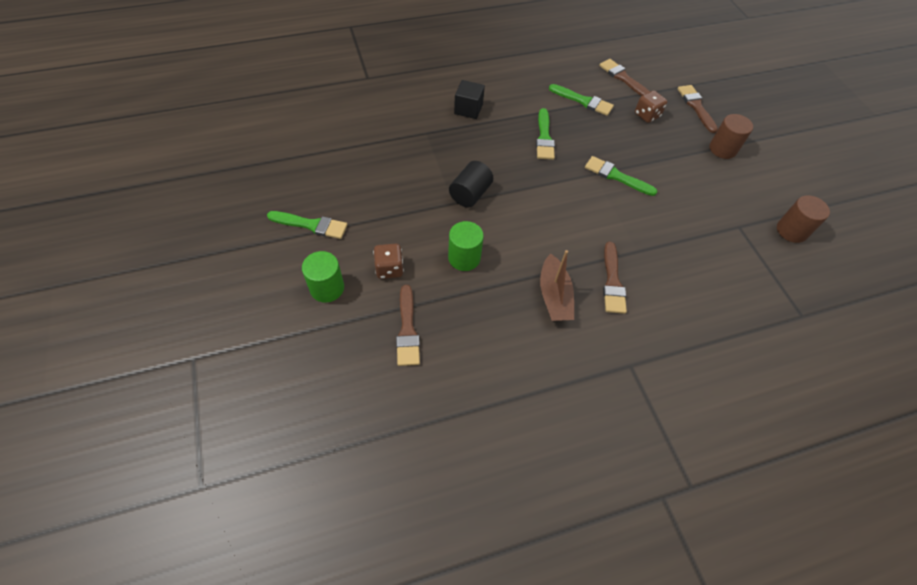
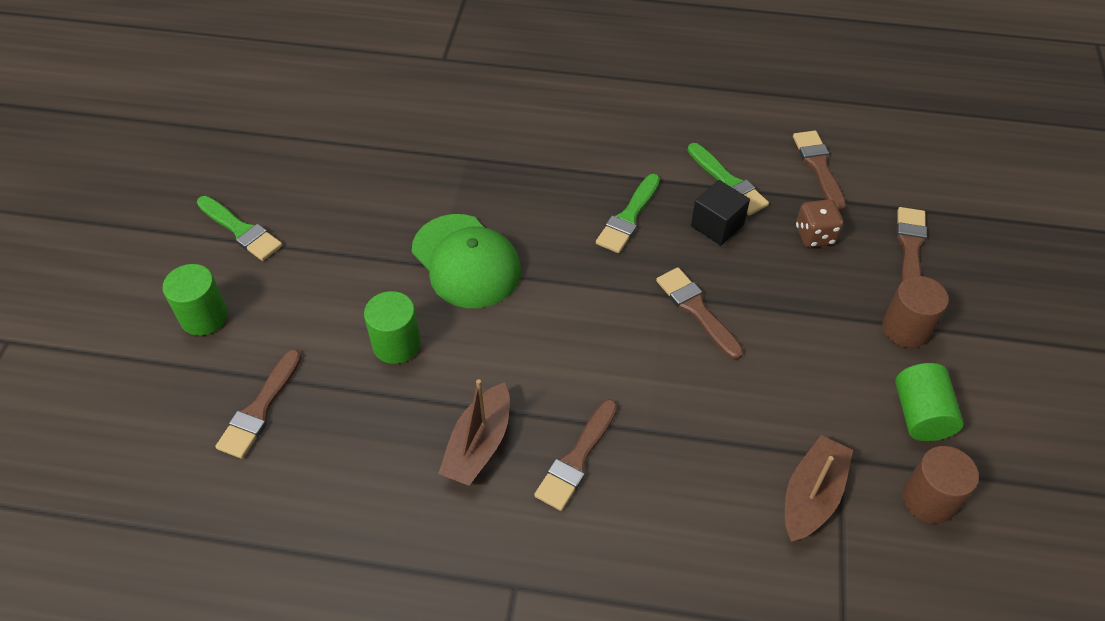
camera: 30 degrees right, 5 degrees down
(389, 269) = (293, 322): brown dice -> none
(468, 109) = (548, 142): black cube -> black cube (717, 225)
(470, 194) = (466, 261): black cylinder -> green cap
(616, 176) = (696, 310): green brush -> brown brush
(739, 252) = (811, 496): none -> brown boat
(759, 190) = (920, 415): none -> green cylinder

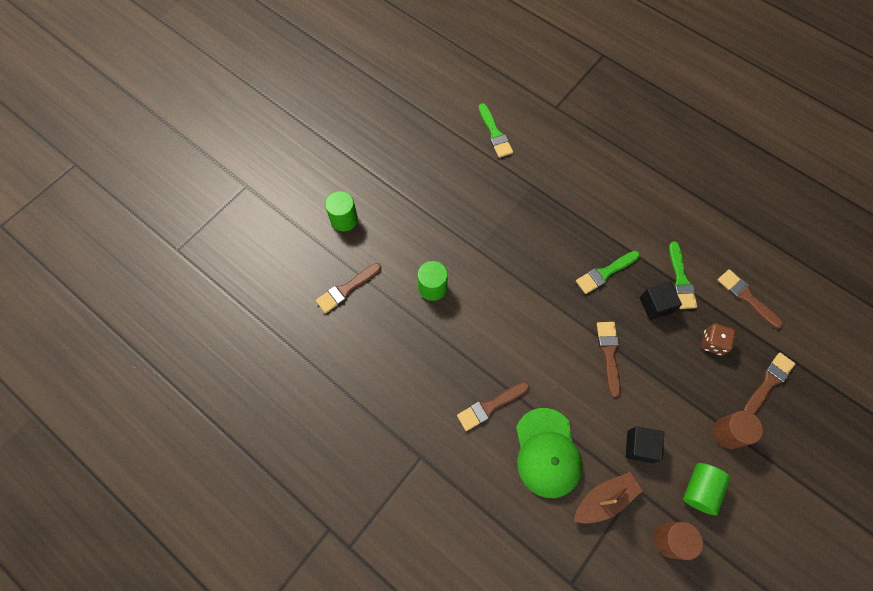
camera: 30 degrees right, 15 degrees up
(241, 230) = (386, 174): green brush -> green brush (495, 133)
(466, 261) = (496, 255): green cap -> green cap (547, 453)
(479, 444) = (444, 370): brown boat -> none
(811, 403) = (640, 446): none -> black cube
(818, 167) = (746, 297): brown brush -> brown brush turned 60 degrees counterclockwise

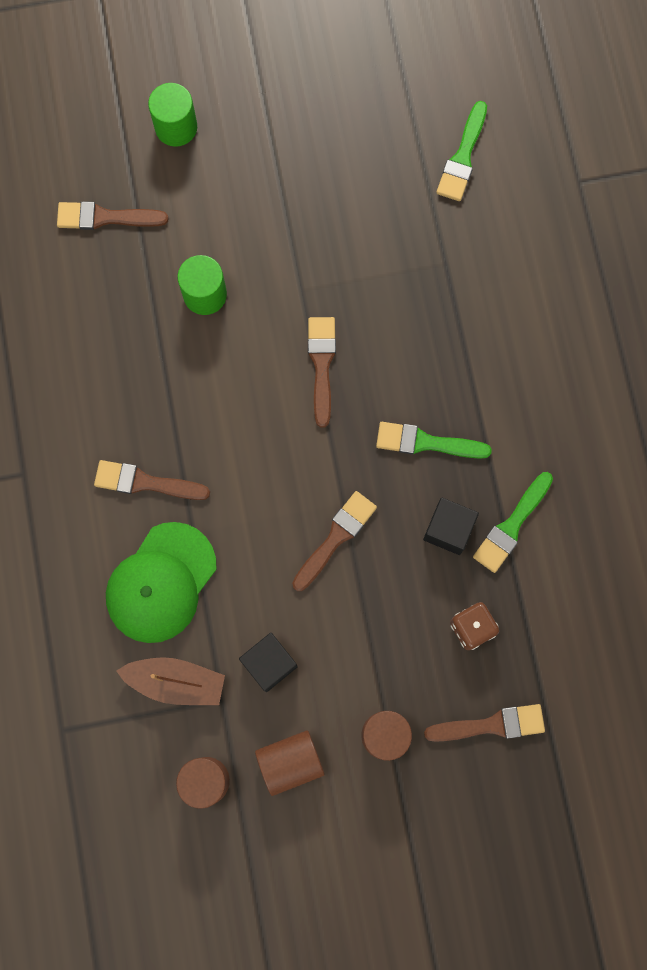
camera: 40 degrees right, 10 degrees up
(700, 489) = (290, 762): green cylinder -> brown cylinder
(746, 297) = (571, 612): brown brush -> brown brush (321, 365)

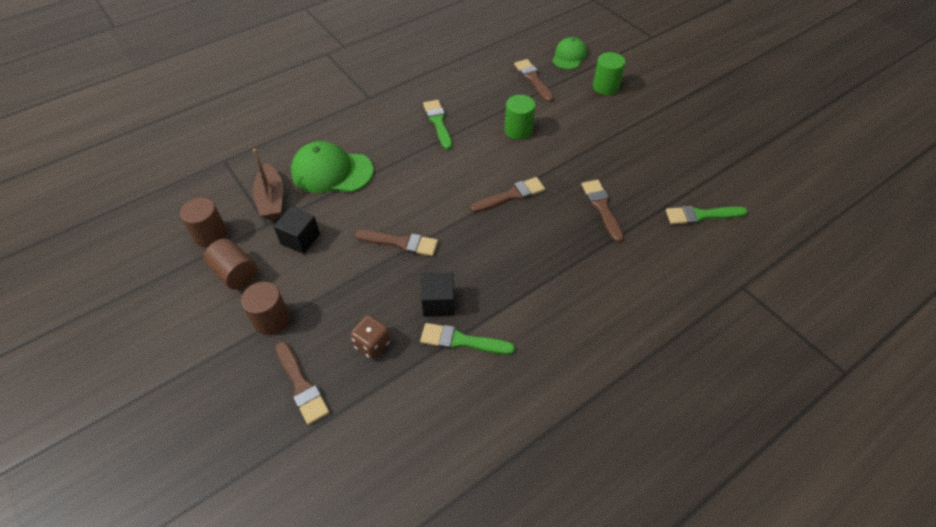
camera: 65 degrees right, 25 degrees down
(79, 137) = (569, 56): none -> green cap
(145, 482) = (390, 144): brown brush -> brown brush (602, 207)
(426, 442) = (493, 267): green brush -> green brush (438, 122)

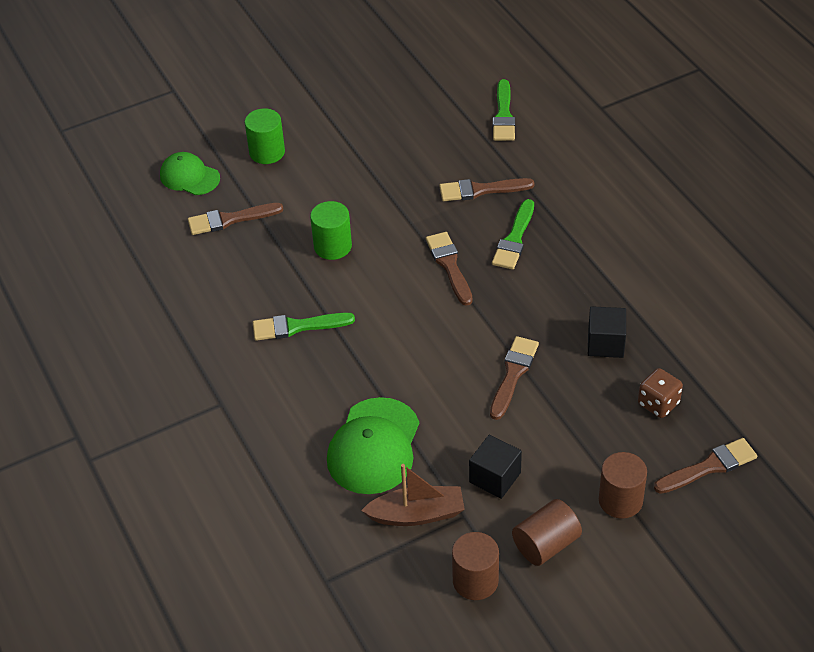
camera: 80 degrees left, 5 degrees down
(462, 341) = (656, 327): green brush -> green brush (514, 239)

